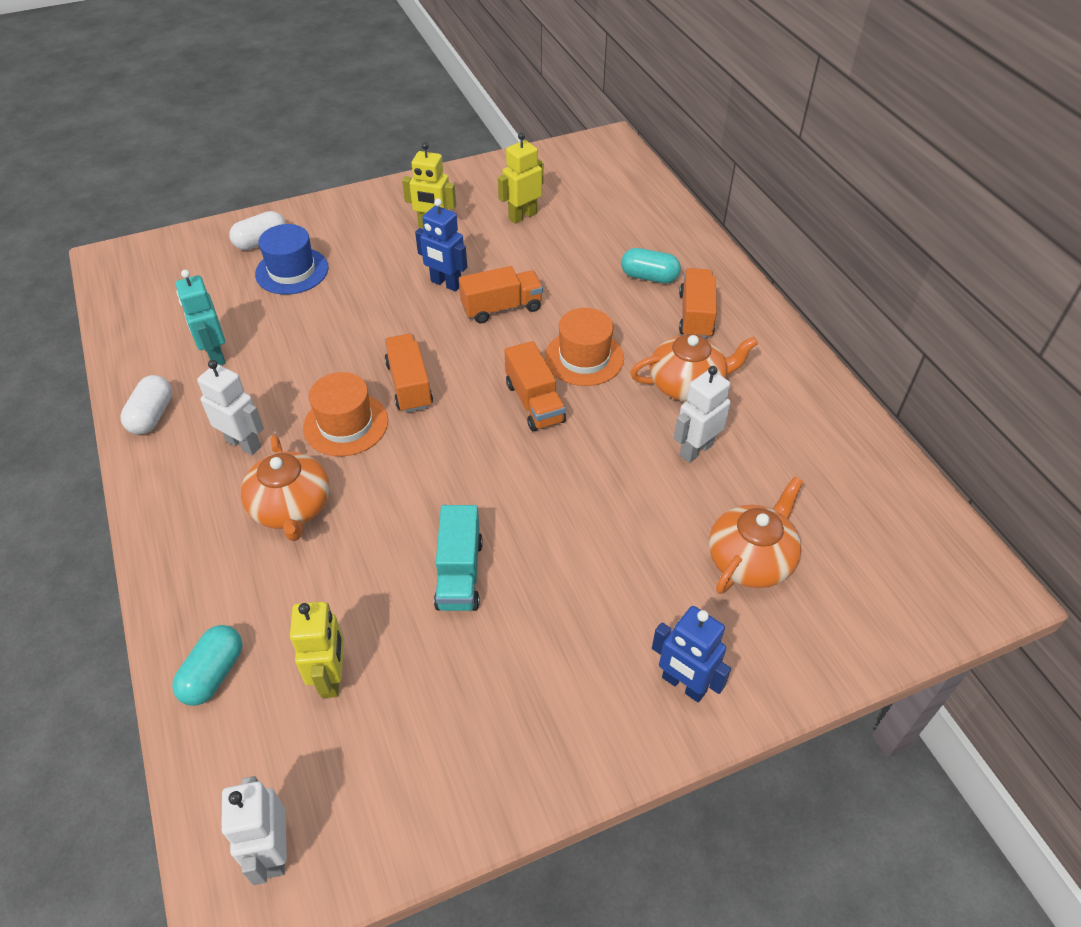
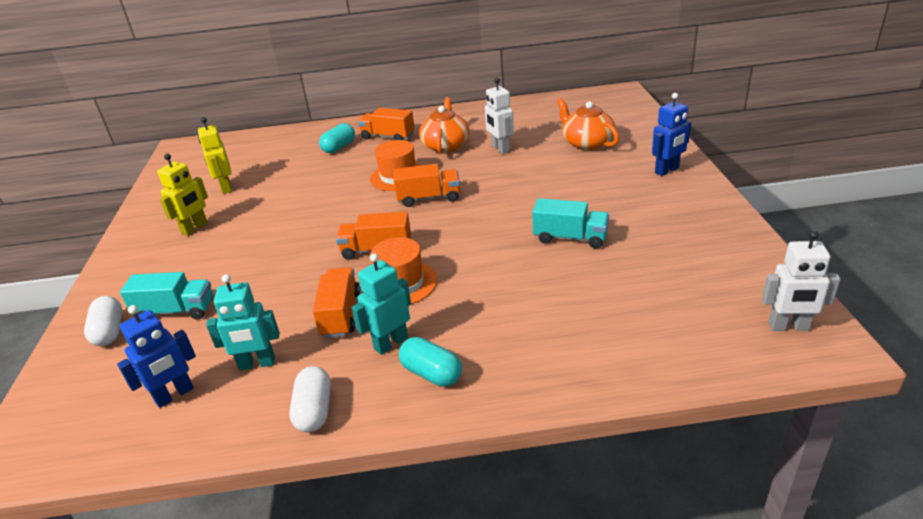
camera: 70 degrees left, 15 degrees down
(152, 415) = (314, 410): white capsule -> white capsule turned 60 degrees clockwise
(214, 674) = (638, 359): turquoise capsule -> turquoise capsule (431, 373)
(244, 444) = (390, 343): white robot -> turquoise robot
(291, 507) = (479, 315): orange teapot -> none
(292, 271) = (176, 311): blue hat -> turquoise truck
(332, 677) = (648, 297): yellow robot -> none
(446, 284) = (273, 227): blue robot -> blue robot (174, 395)
(502, 308) = (323, 204): orange truck -> orange truck (340, 314)

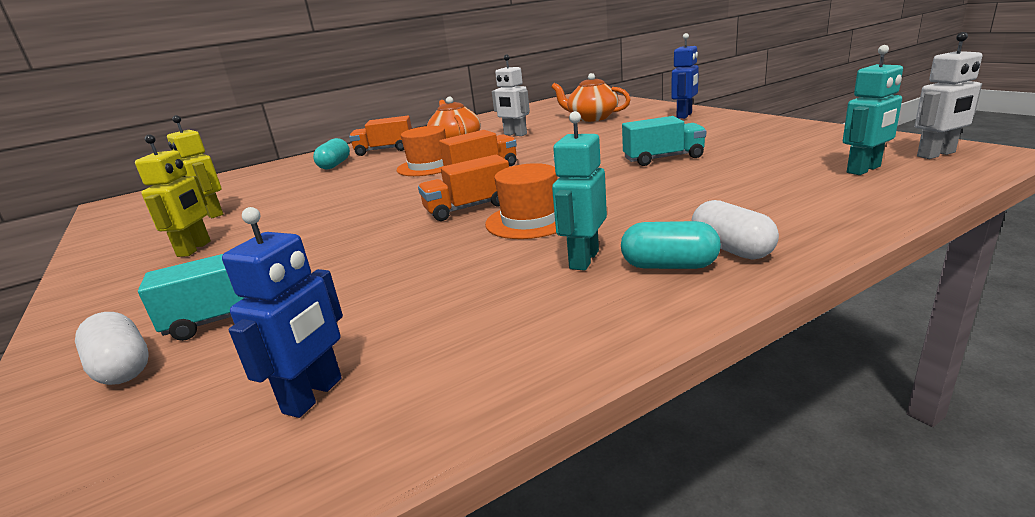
camera: 25 degrees left, 10 degrees down
(257, 364) = (421, 325): turquoise robot -> turquoise robot (864, 170)
(314, 410) = (564, 339): white capsule -> white capsule (731, 249)
(340, 314) = (487, 257): orange truck -> none

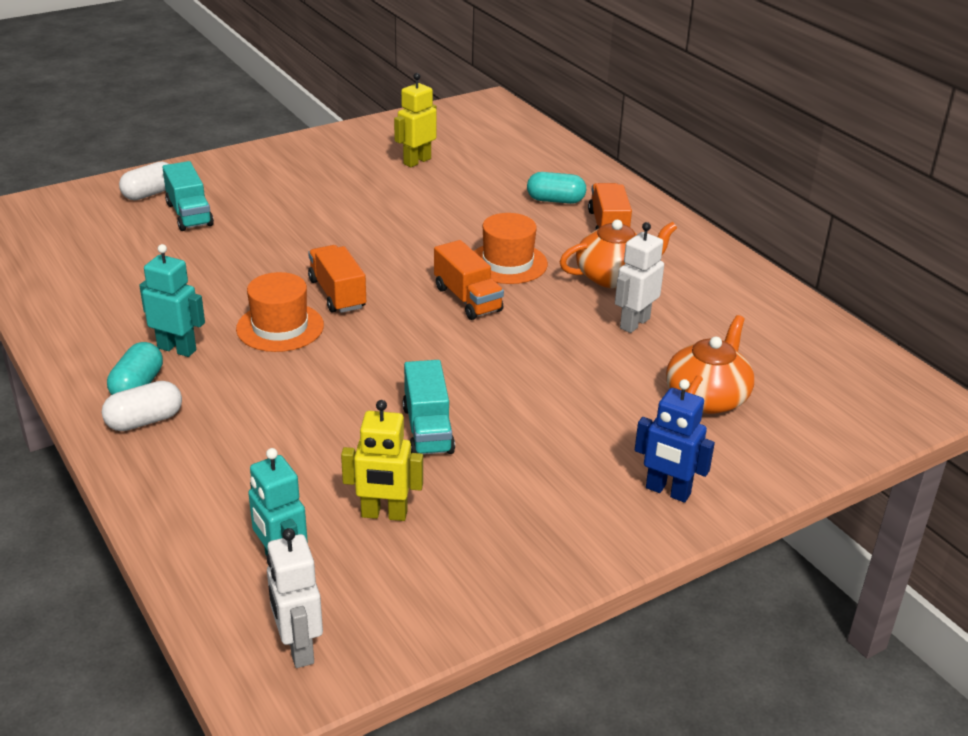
camera: 85 degrees right, 10 degrees up
(195, 249) = (328, 173): yellow robot -> yellow robot (384, 514)
(314, 396) = (76, 257): blue robot -> none

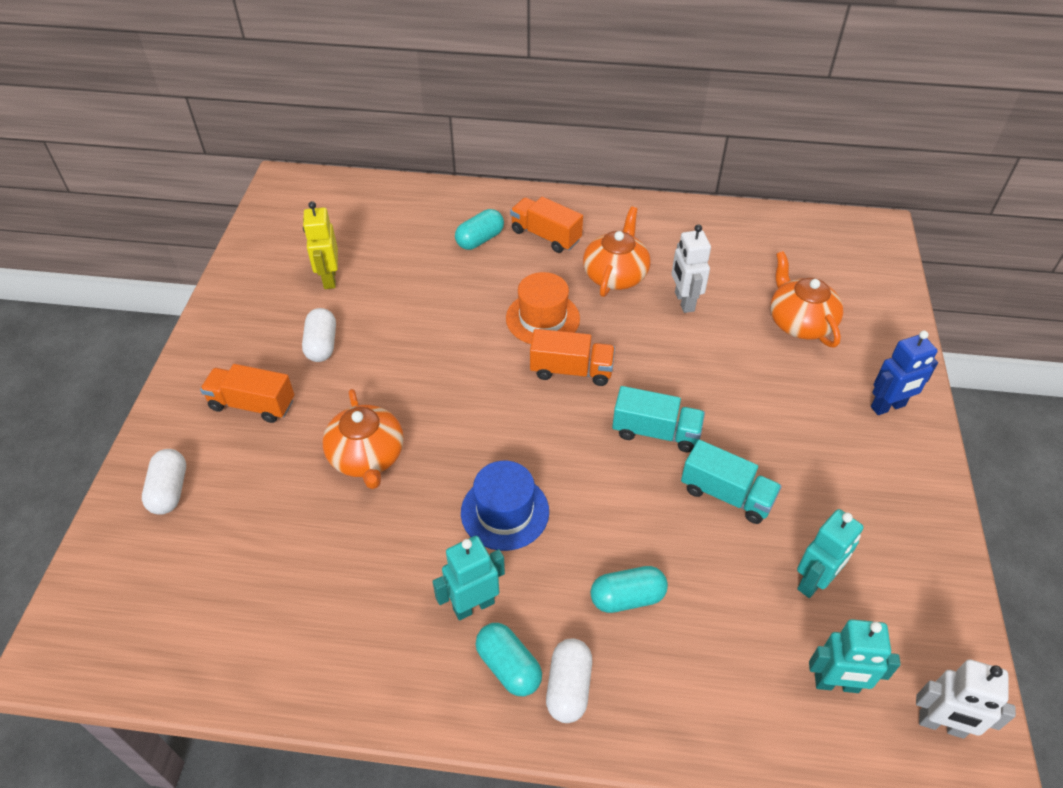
camera: 50 degrees left, 15 degrees up
(189, 214) = (245, 479): turquoise truck -> turquoise truck (656, 432)
(258, 417) = (627, 598): none -> turquoise capsule
(264, 249) = (367, 456): none -> orange teapot
(280, 327) = (505, 512): orange hat -> blue hat
(337, 294) = (488, 445): orange truck -> orange truck (252, 404)
(347, 187) = (322, 345): none -> white capsule
(384, 514) = (814, 581): yellow robot -> turquoise robot

